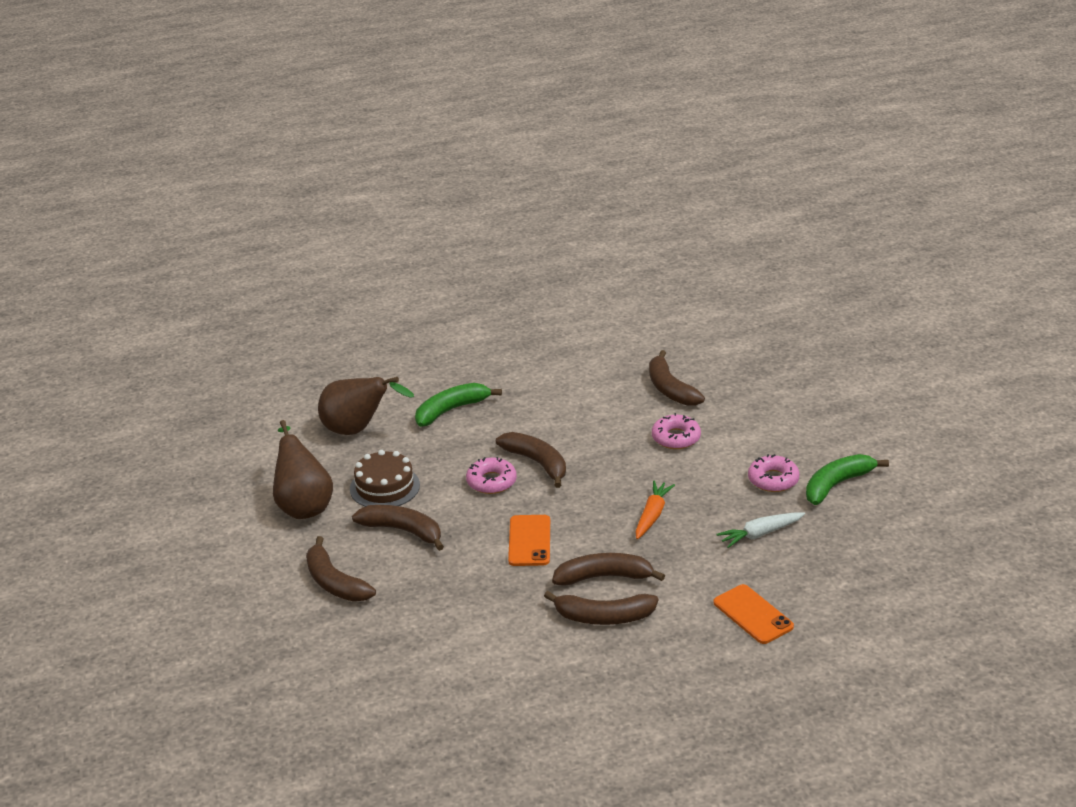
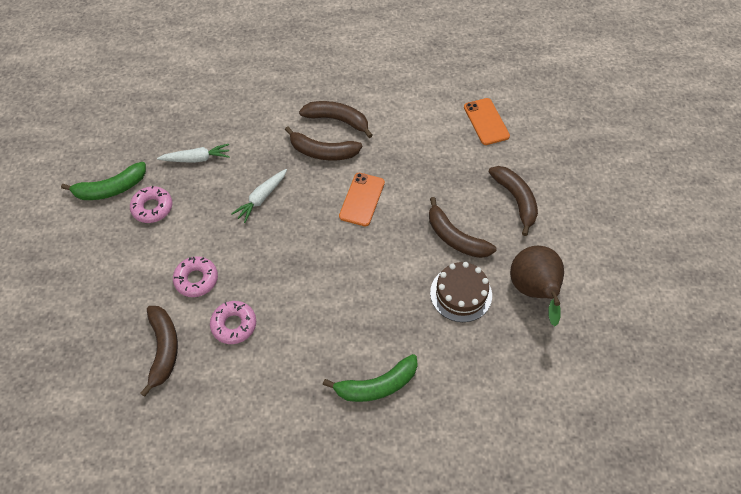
camera: 165 degrees left, 25 degrees up
(357, 430) = (473, 383): brown pear -> none
(491, 481) = (370, 273): pink donut -> pink donut (234, 325)
(537, 463) = (324, 284): brown banana -> none
(652, 515) = (261, 198): orange carrot -> white carrot
(753, 614) = (243, 97): orange phone -> orange phone (486, 121)

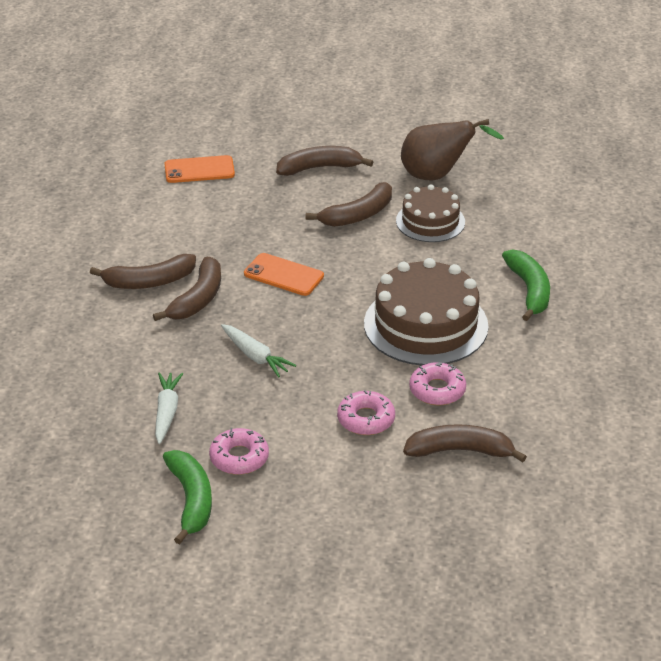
camera: 80 degrees left, 20 degrees down
(315, 307) = (426, 325): none -> brown cake
(337, 120) = (149, 282): brown banana -> brown banana turned 135 degrees counterclockwise

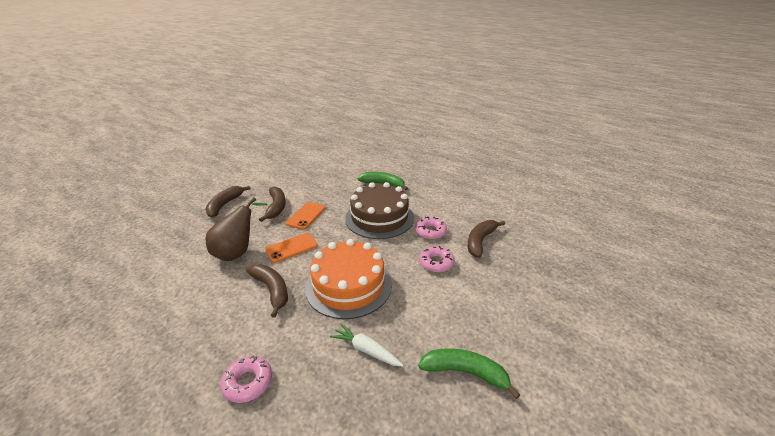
camera: 60 degrees left, 5 degrees down
(149, 282) = (229, 307): brown banana -> none
(199, 170) = (161, 244): orange phone -> orange phone (306, 215)
(239, 458) = (436, 329): pink donut -> pink donut (248, 382)
(255, 356) = (349, 285): white carrot -> orange cake
(430, 221) = (308, 190): brown cake -> none
(437, 176) = (279, 177): brown pear -> brown pear (238, 252)

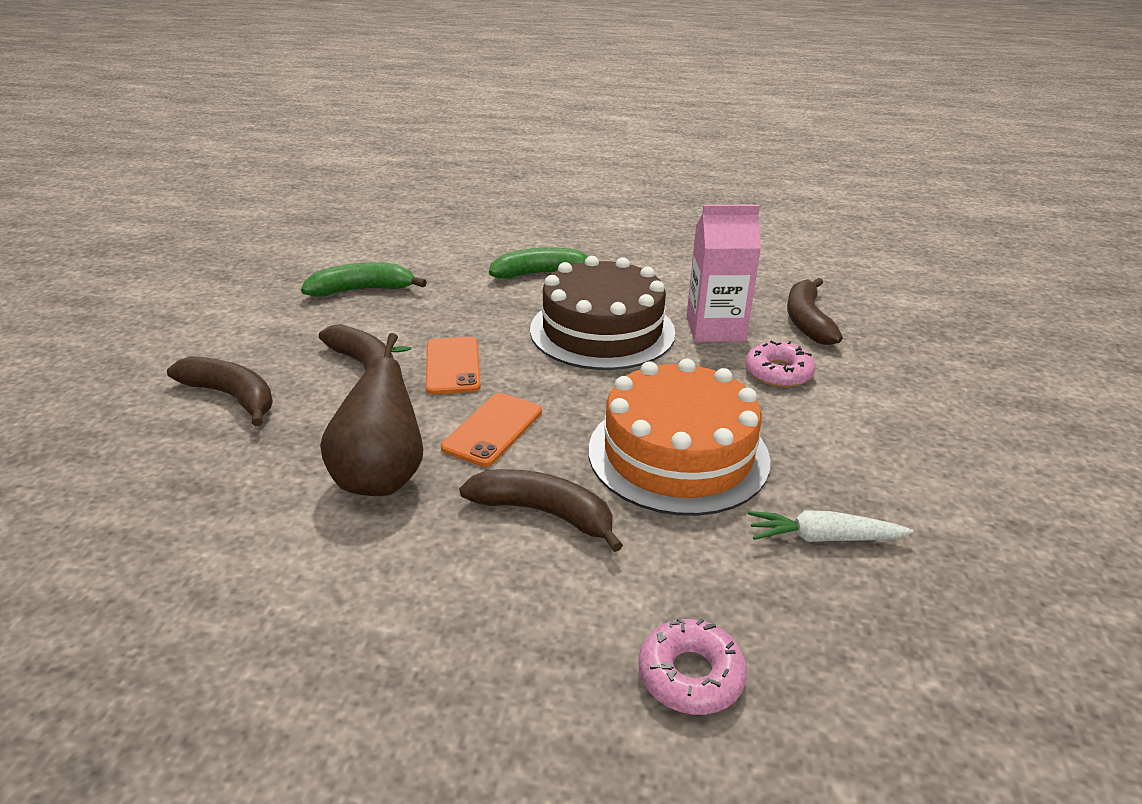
camera: 30 degrees left, 0 degrees up
(225, 205) = (232, 397): brown banana -> brown banana turned 135 degrees clockwise
(430, 232) = (715, 329): pink donut -> pink carton
(465, 372) = (990, 507): green banana -> green banana (362, 290)

